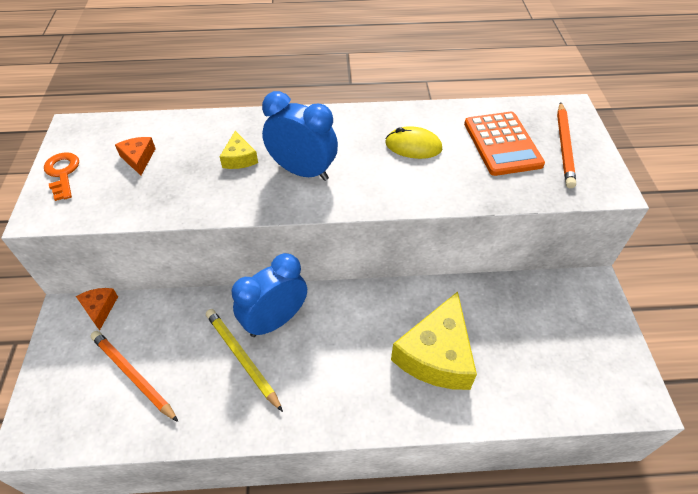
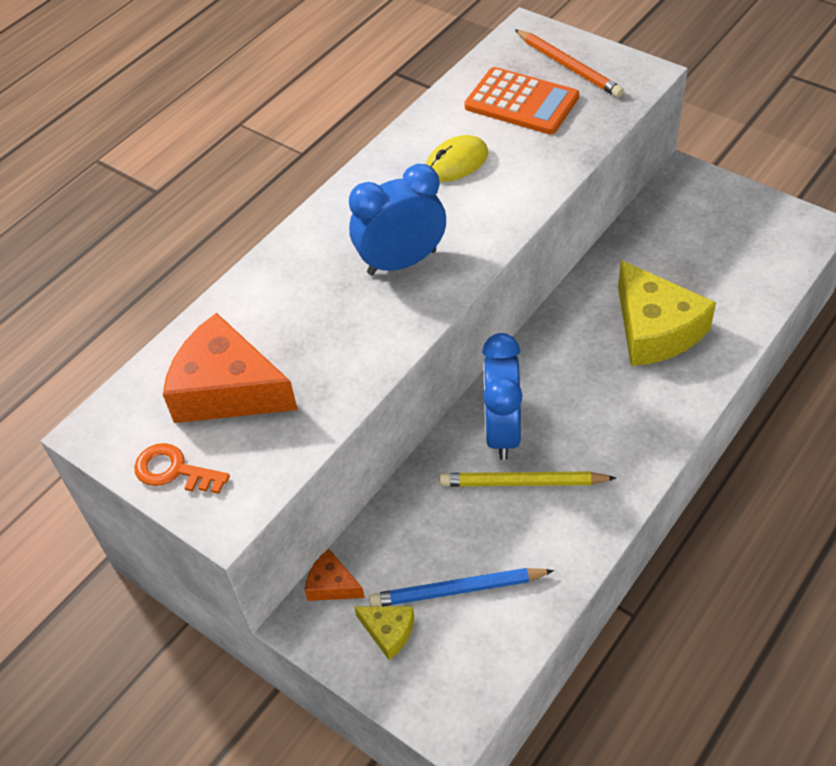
camera: 45 degrees left, 0 degrees up
(133, 375) = (457, 590): orange pencil -> blue pencil
(138, 158) = (227, 389): orange cheese -> orange cheese, size x2.14
(239, 158) = (325, 302): yellow cheese -> yellow cheese (388, 631)

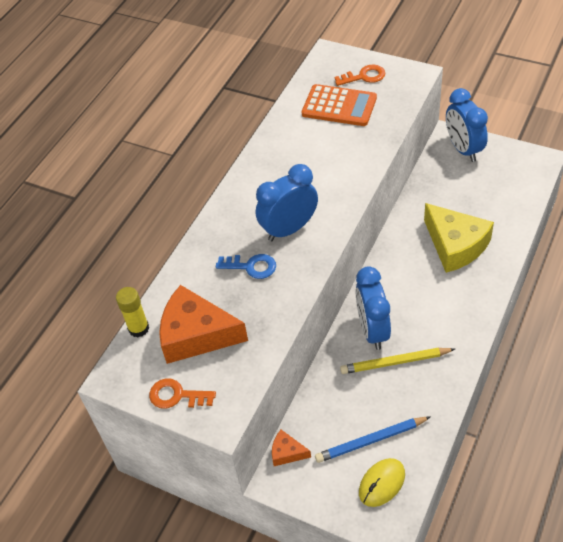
camera: 10 degrees left, 0 degrees up
(150, 367) = (138, 328): none -> yellow glue stick
(332, 306) = (251, 266): none -> blue key
(388, 631) = (333, 476): yellow cheese -> none
(456, 162) = (307, 154): yellow mouse -> yellow mouse (381, 483)
(568, 66) = (364, 76): orange pencil -> orange key
(701, 195) = (463, 149): none -> blue clock

